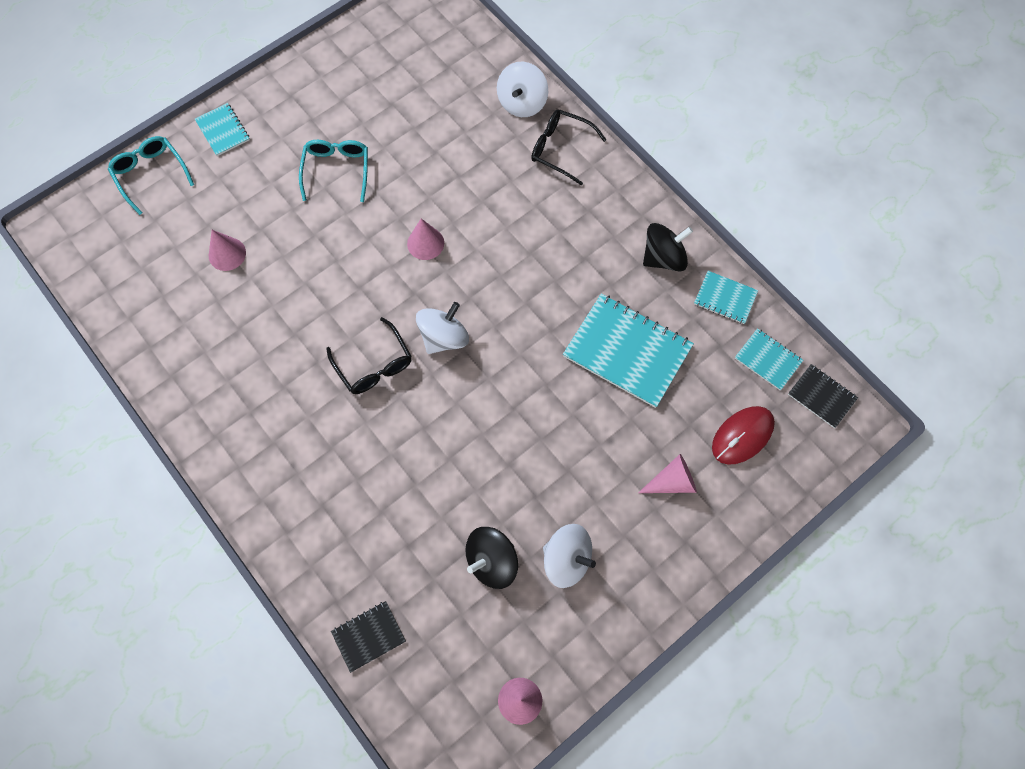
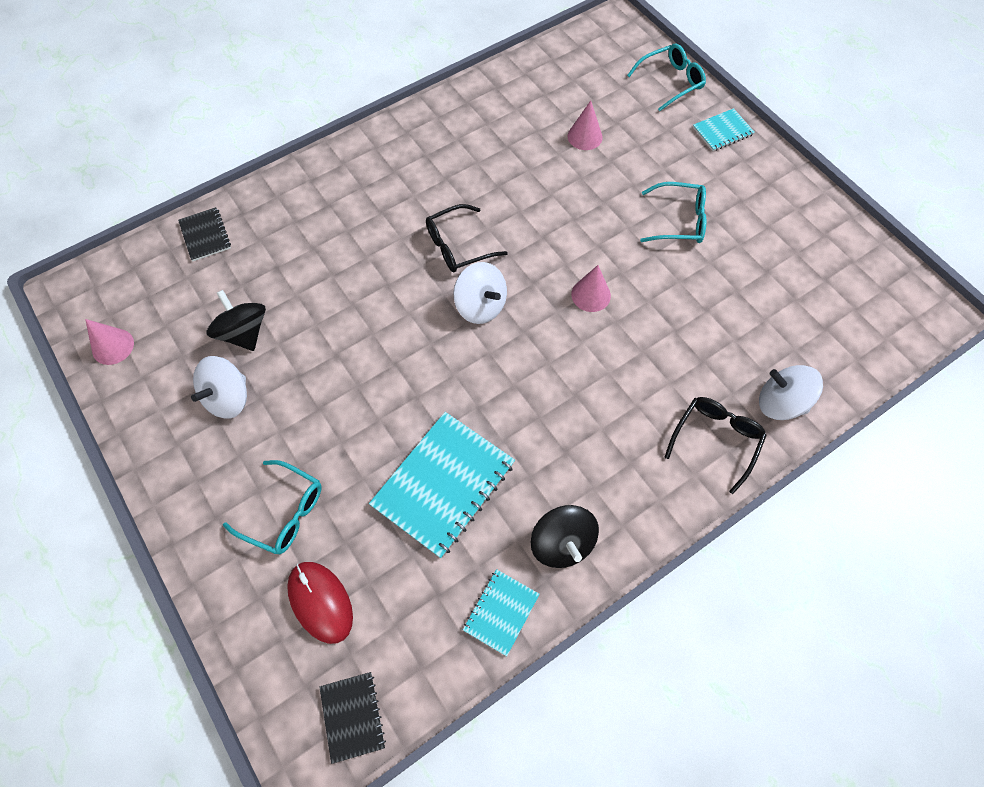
camera: 95 degrees right, 5 degrees down
(672, 481) = (284, 512): pink cone -> turquoise glasses
(768, 360) = (411, 653): turquoise notebook -> none
(821, 396) = (352, 716): black notebook -> black notebook turned 60 degrees counterclockwise

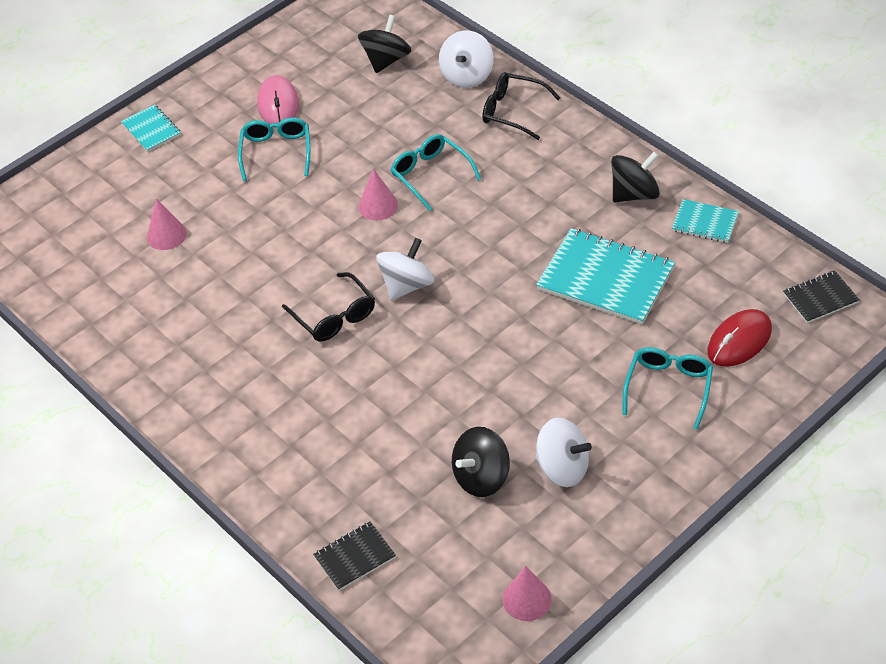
camera: 95 degrees left, 15 degrees down
(670, 82) = (78, 174): turquoise glasses -> turquoise glasses (430, 175)
(748, 227) = (278, 104): none -> pink mouse
(812, 327) = (386, 60): none -> black spinning top

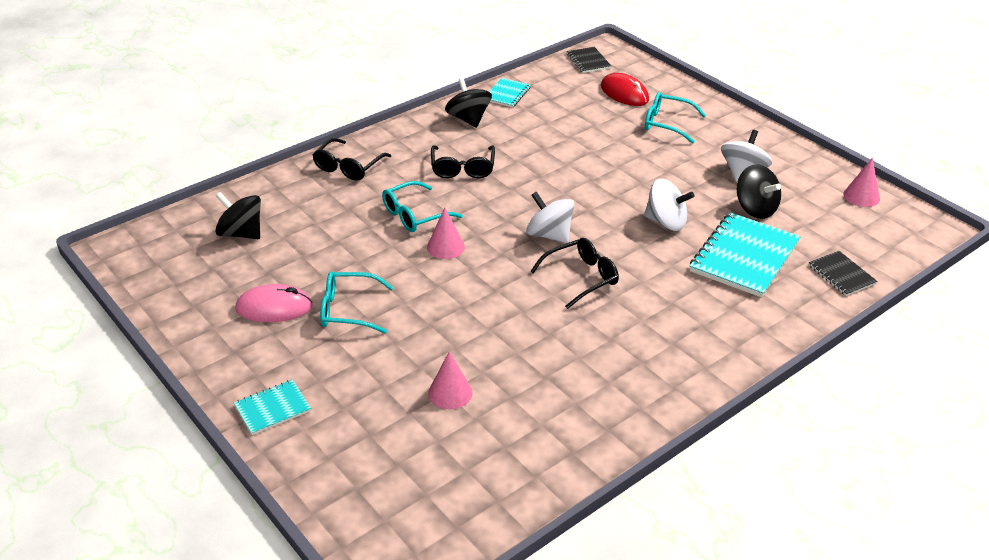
camera: 90 degrees left, 10 degrees down
(467, 76) = (289, 188): white spinning top -> white spinning top (666, 222)
(526, 201) = (462, 168): none -> black glasses
(605, 278) = (557, 139): turquoise notebook -> turquoise notebook (744, 257)

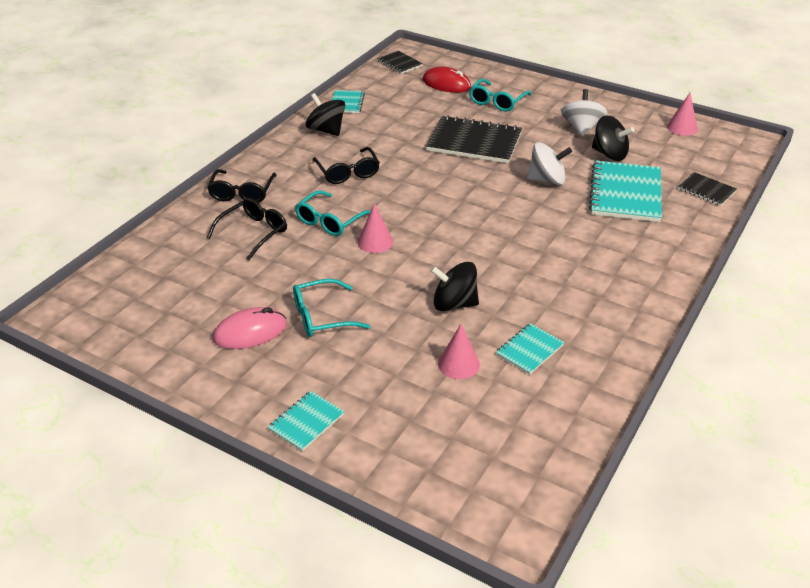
camera: 20 degrees left, 0 degrees up
(241, 233) = (175, 273): black spinning top -> black spinning top (454, 304)
(530, 398) = (529, 350): none -> turquoise notebook
(549, 235) = (458, 211): white spinning top -> none
(581, 277) = (507, 240): black glasses -> black glasses (253, 233)
(613, 163) = (474, 142): none -> black notebook
(667, 124) = (497, 101): turquoise glasses -> turquoise glasses turned 60 degrees counterclockwise

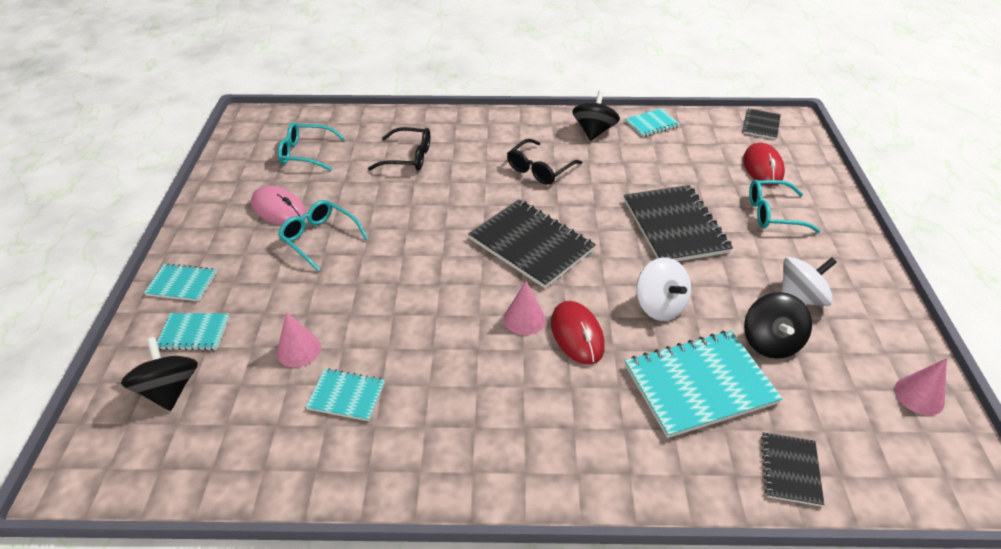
camera: 60 degrees right, 5 degrees up
(242, 193) = (458, 129): black glasses -> none
(330, 221) = (457, 189): turquoise glasses -> turquoise glasses (306, 153)
(375, 242) = (447, 226): pink cone -> pink cone (524, 319)
(386, 426) = (194, 333): none -> turquoise notebook
(436, 209) = (531, 244): none -> black notebook
(454, 304) = (387, 313): black spinning top -> black spinning top (169, 389)
(547, 223) = (577, 334): none -> red mouse

